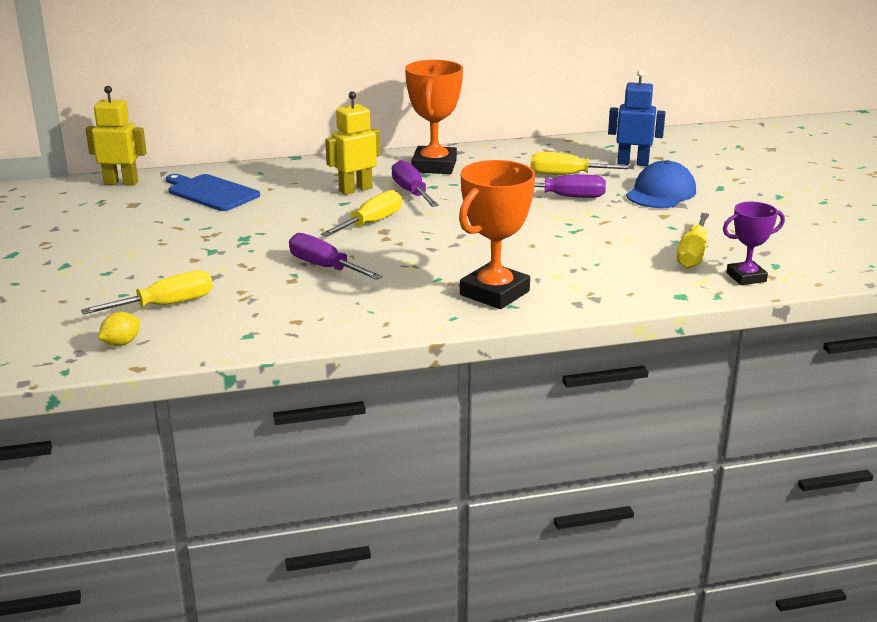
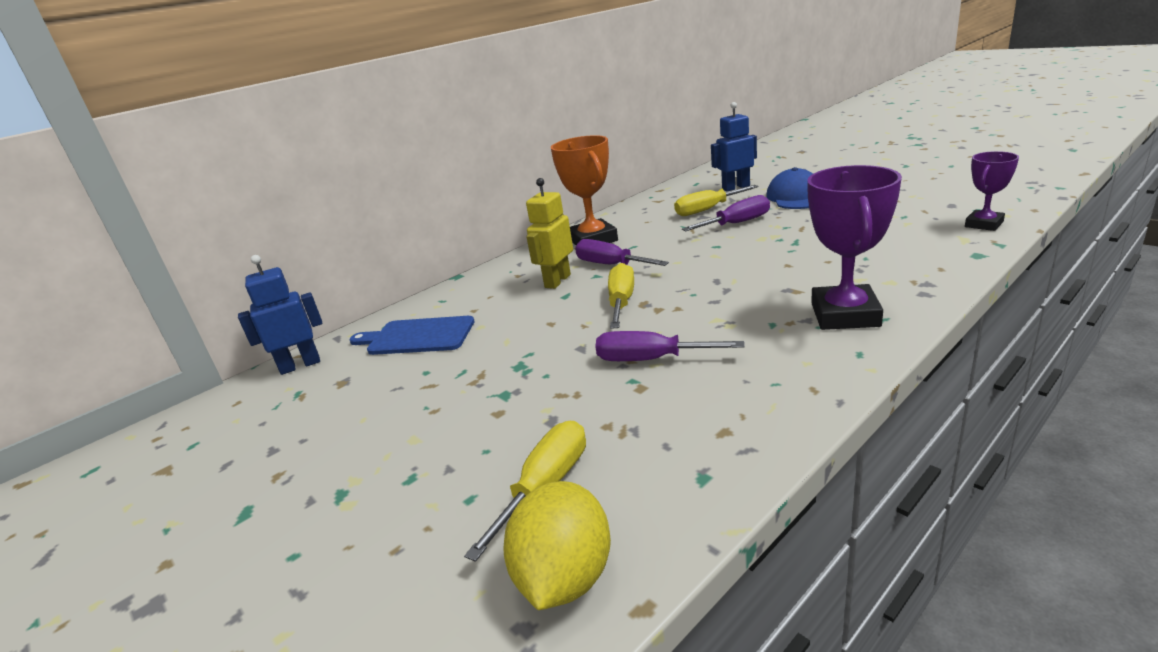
camera: 25 degrees left, 0 degrees up
(121, 183) = (300, 365): yellow robot -> blue robot
(121, 343) = (565, 577): yellow lemon -> yellow lemon, size x1.93
(494, 293) = (845, 315): orange trophy -> purple trophy
(692, 254) = (912, 224): yellow screwdriver -> none

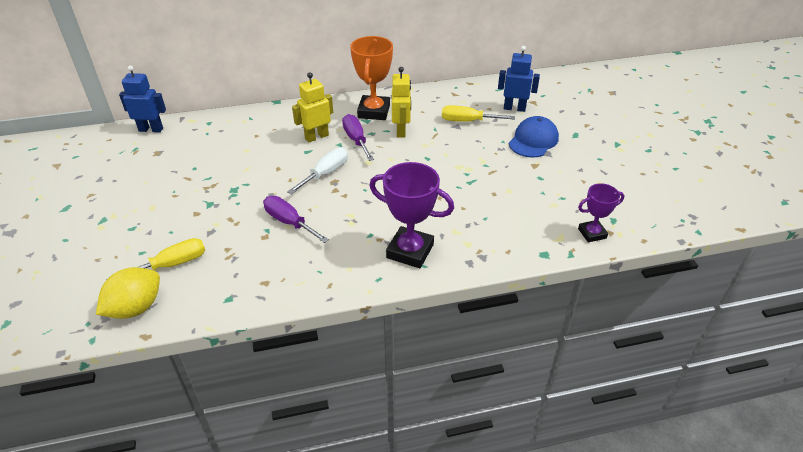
camera: 25 degrees right, 15 degrees up
(417, 336) = (213, 140): blue cutting board -> none
(621, 302) = (326, 173): yellow screwdriver -> white screwdriver
(650, 240) = (401, 131): none -> yellow robot
(737, 223) = (465, 145): purple screwdriver -> none
(845, 315) = (410, 251): purple trophy -> purple trophy turned 75 degrees clockwise

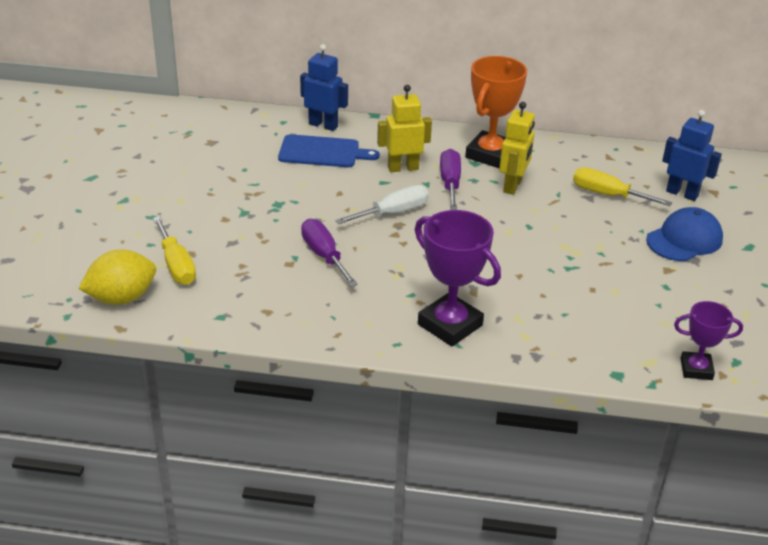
camera: 20 degrees right, 5 degrees down
(151, 129) = (214, 114): blue robot -> blue robot (323, 125)
(172, 264) = (176, 265): yellow screwdriver -> yellow screwdriver turned 75 degrees clockwise
(250, 139) = (322, 152): none -> blue cutting board

